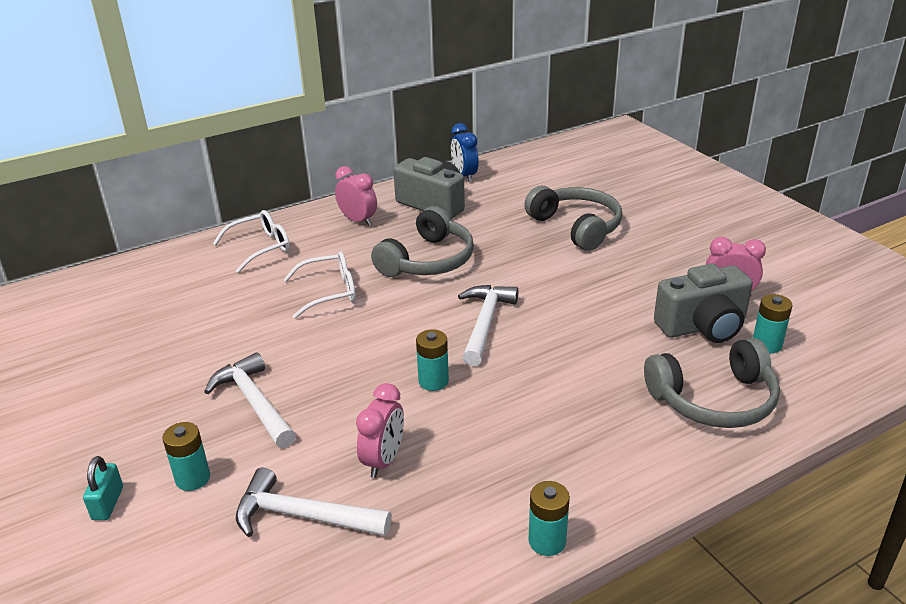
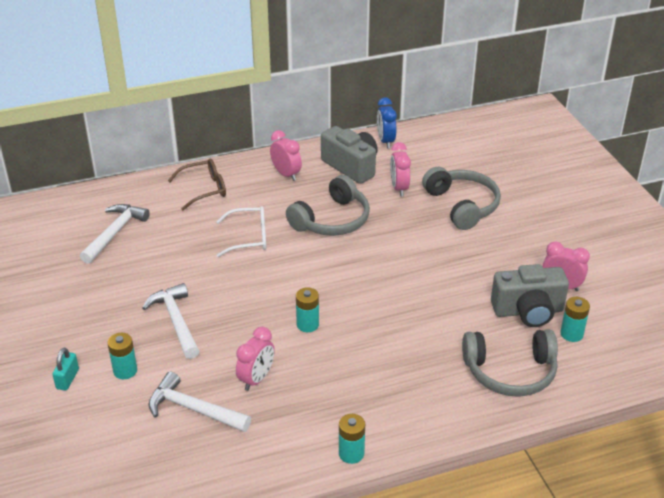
camera: 10 degrees right, 5 degrees up
(260, 248) = (204, 189): white glasses -> brown glasses
(485, 323) = (360, 282): white hammer -> white hammer (115, 233)
(496, 219) = (399, 188): none -> pink clock

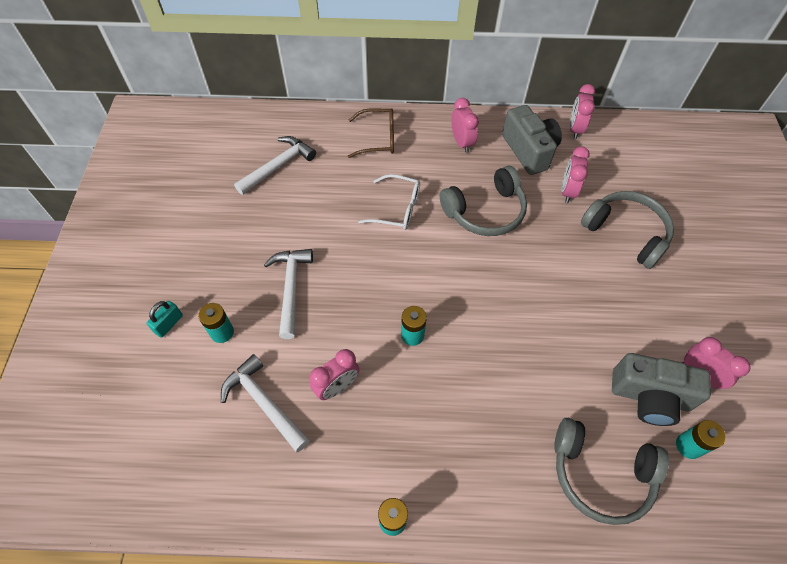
camera: 20 degrees right, 20 degrees up
(385, 141) = (575, 129): blue clock -> pink clock
(462, 205) = (626, 233): grey headphones -> grey headphones turned 45 degrees counterclockwise

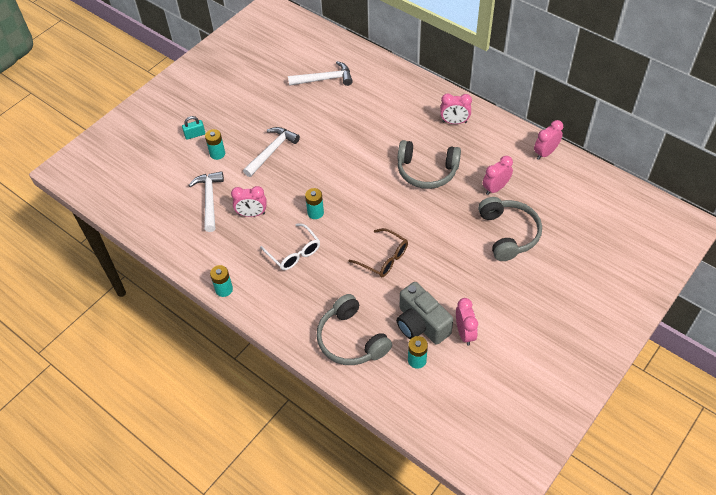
camera: 40 degrees right, 5 degrees down
(377, 139) = (401, 92): brown glasses -> brown glasses (383, 258)
(397, 209) = (372, 140): white glasses -> white glasses (294, 252)
(461, 142) = (454, 122): pink clock -> pink clock turned 75 degrees clockwise
(529, 151) = (496, 150): grey camera -> none

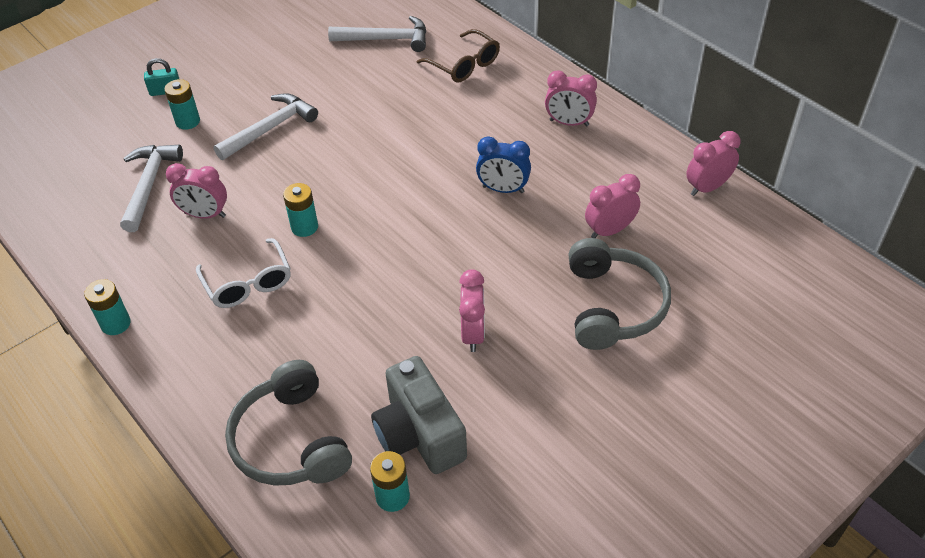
camera: 10 degrees right, 5 degrees down
(383, 258) = (390, 314): brown glasses -> brown glasses (464, 65)
(427, 171) = (503, 189): grey headphones -> blue clock
(465, 333) = (491, 463): pink clock -> pink clock (473, 333)

